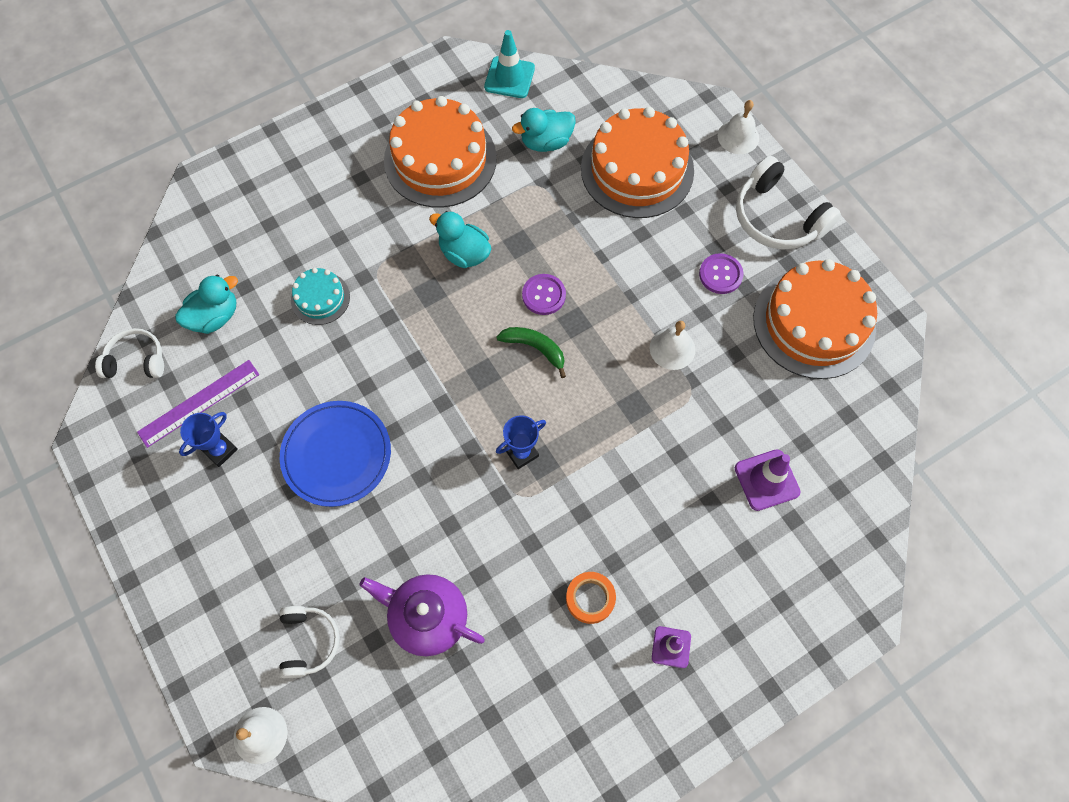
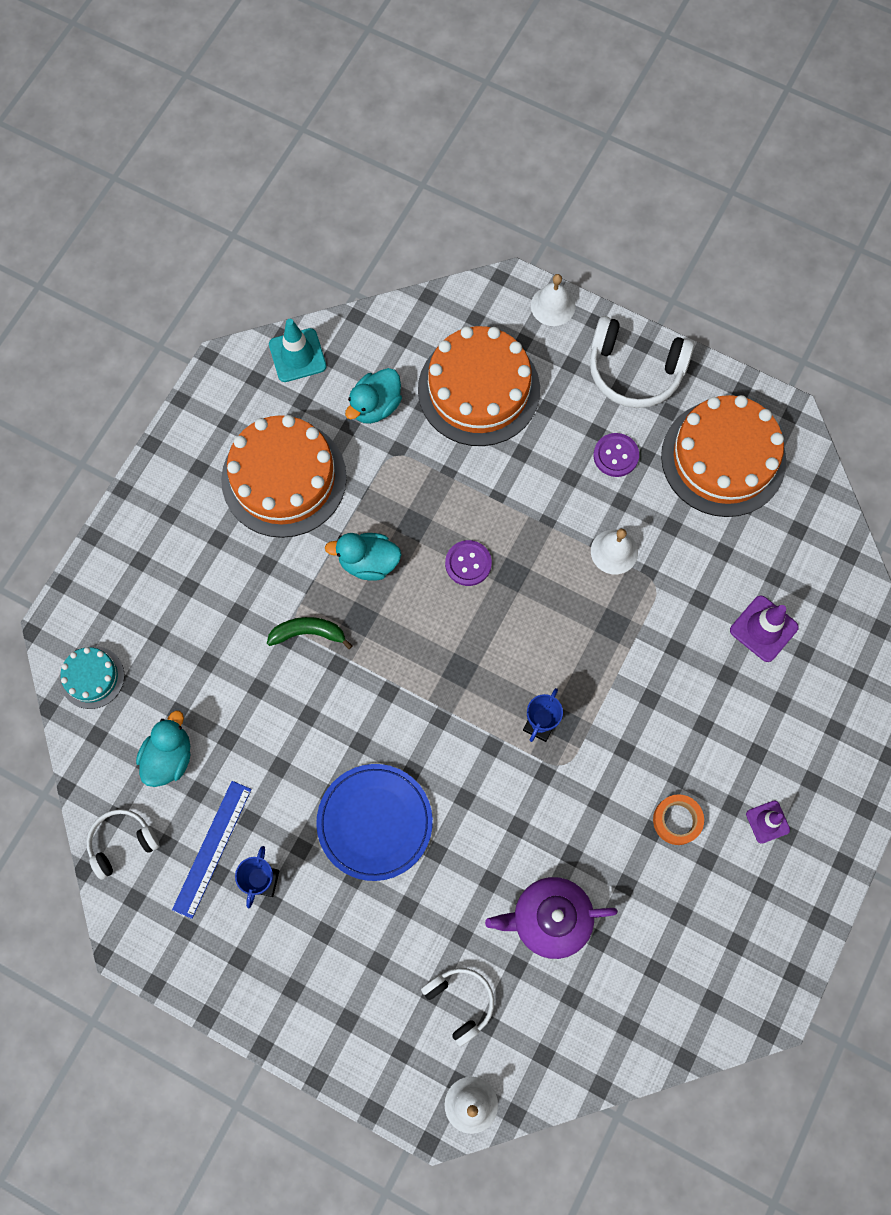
camera: 30 degrees left, 5 degrees up
(199, 403) = (212, 848): purple ruler -> blue ruler
(320, 298) = (259, 682): turquoise cake -> turquoise cake (92, 677)
(535, 348) = (492, 619): green banana -> green banana (308, 633)

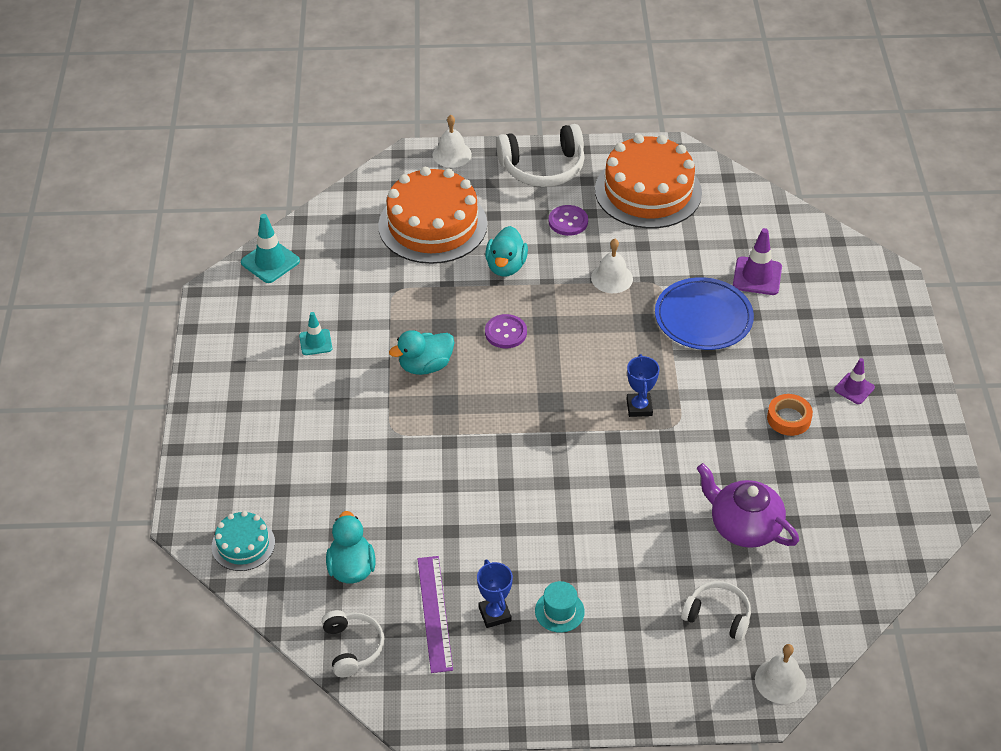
camera: 30 degrees left, 25 degrees down
(122, 843) = (352, 647): white headphones -> white headphones turned 135 degrees clockwise
(212, 848) = (434, 613): blue ruler -> purple ruler
(284, 478) = (315, 342): orange cake -> turquoise traffic cone
(308, 633) = (410, 432): green banana -> none
(321, 912) = (559, 611): none -> turquoise hat
(375, 406) = (358, 267): turquoise duck -> turquoise duck (506, 266)
(375, 822) = (557, 530): blue plate -> blue plate (703, 317)
(549, 919) = (744, 526): purple teapot -> purple teapot turned 75 degrees clockwise

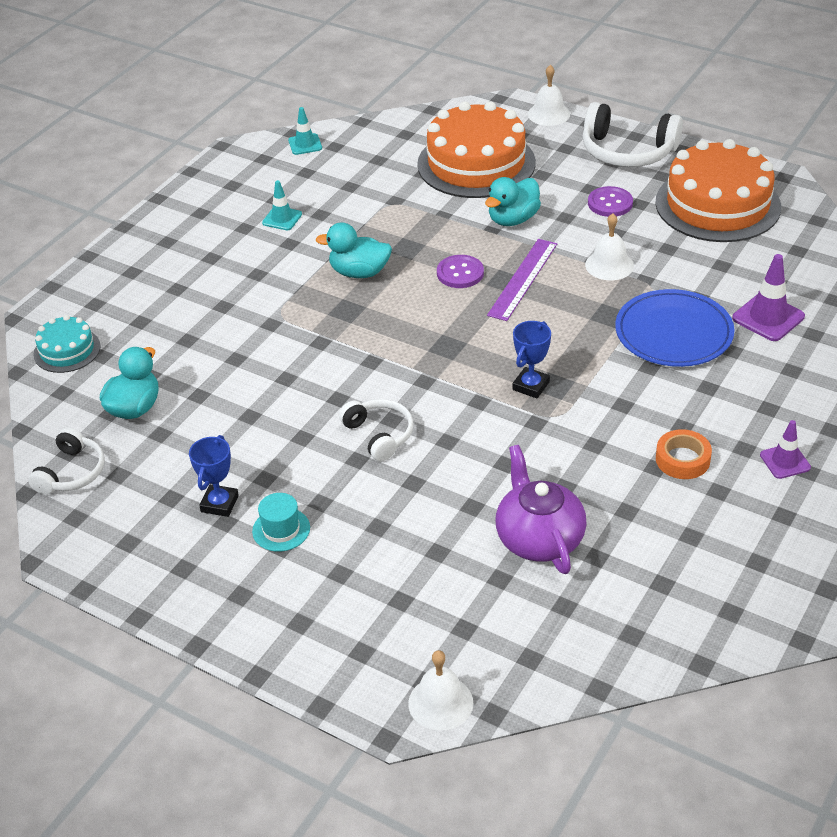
camera: 35 degrees right, 5 degrees down
(270, 262) = (305, 144): turquoise traffic cone -> turquoise traffic cone, size x0.64
(434, 613) = (168, 477): purple ruler -> purple ruler (522, 279)
(718, 616) = (433, 608): white headphones -> white headphones (379, 435)

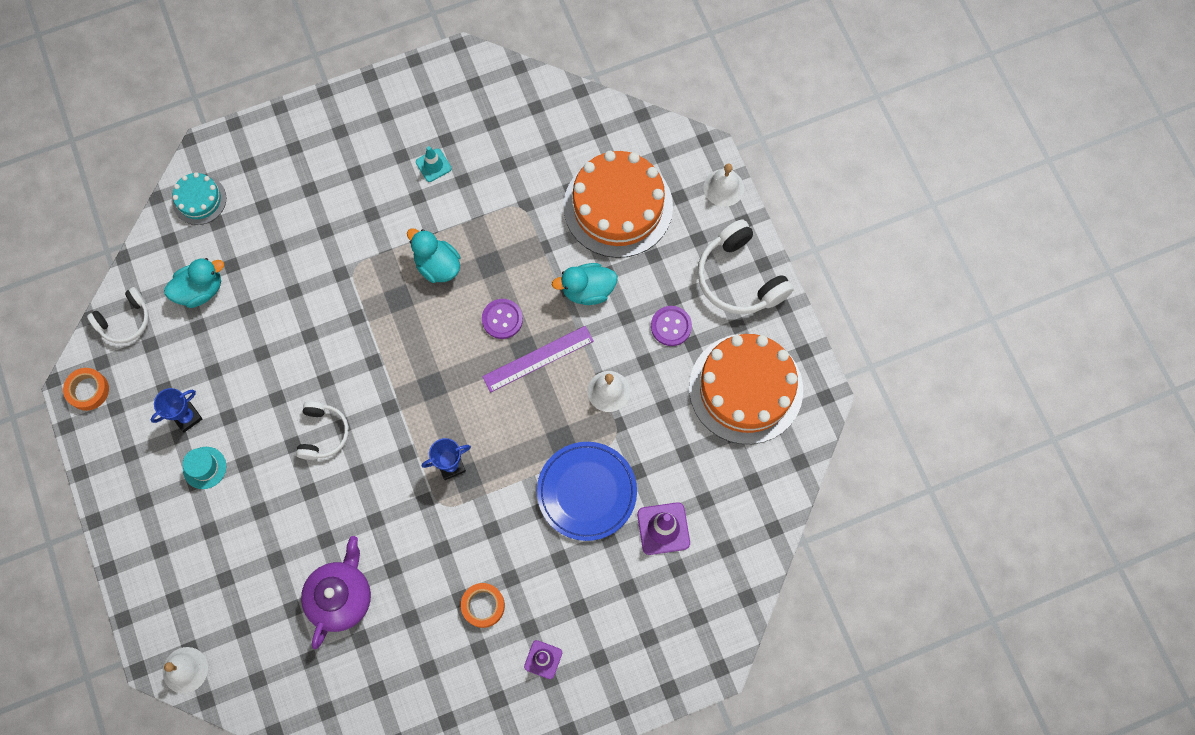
camera: 35 degrees right, 30 degrees up
(82, 547) = (88, 390): none -> orange tape
(305, 144) = (517, 88): turquoise traffic cone -> none

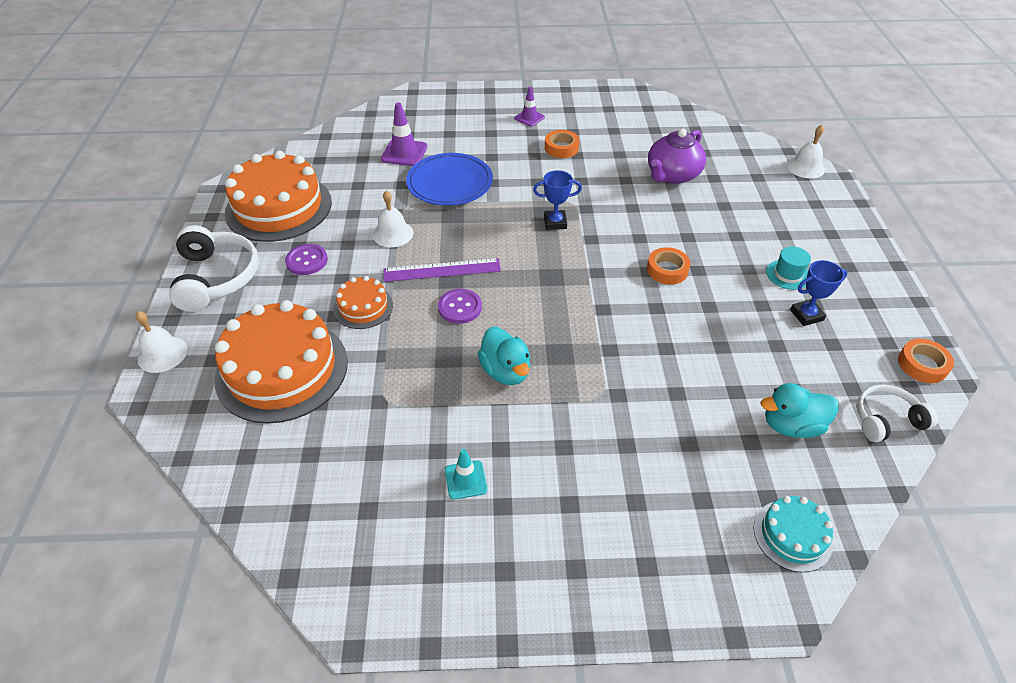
camera: 160 degrees left, 25 degrees down
(323, 433) = (667, 270): white headphones -> orange tape
(587, 290) = (363, 307): turquoise duck -> orange cake

